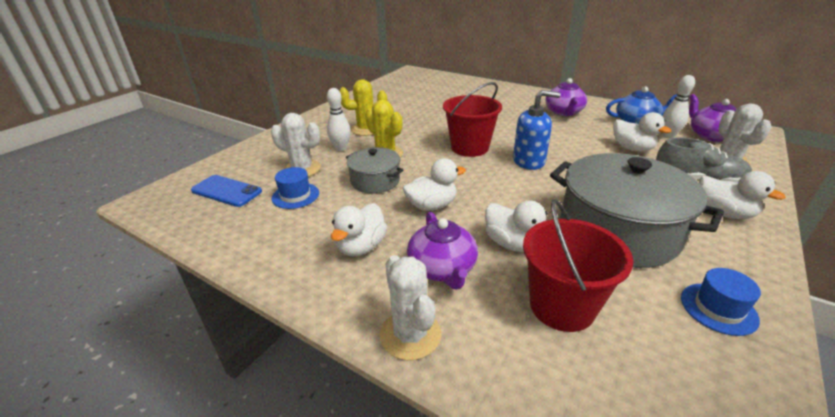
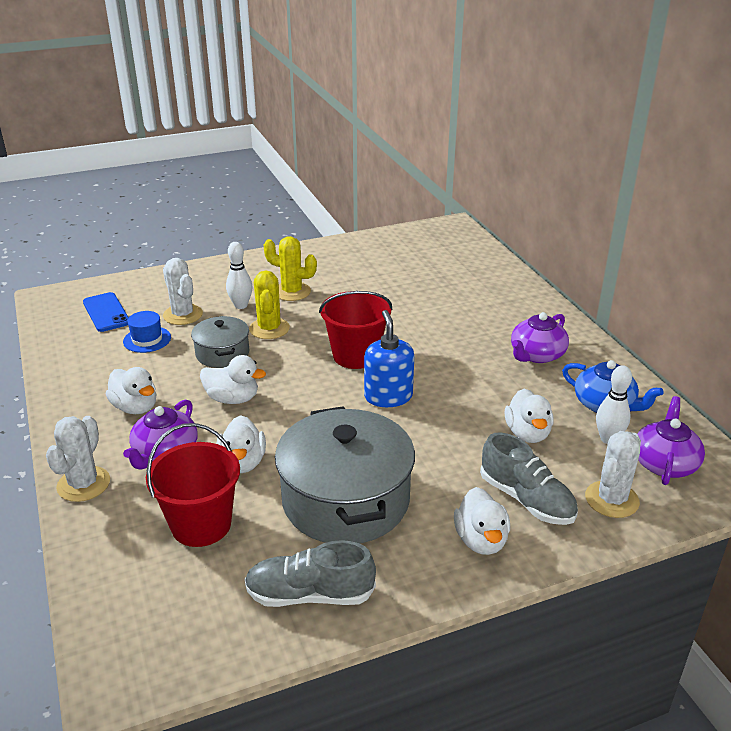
camera: 35 degrees right, 0 degrees up
(361, 247) = (135, 407): white duck -> white duck turned 105 degrees counterclockwise
(529, 161) = (388, 396): blue soap dispenser -> blue soap dispenser turned 135 degrees counterclockwise
(718, 308) = (310, 595): blue hat -> grey shoe

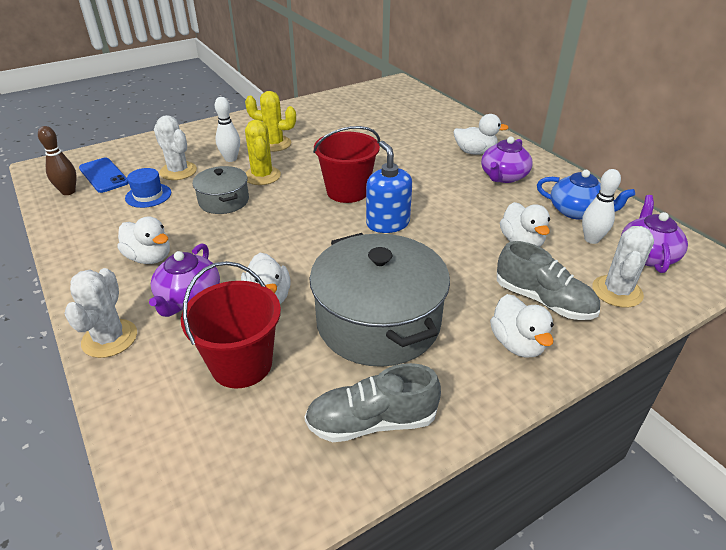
camera: 10 degrees left, 5 degrees up
(68, 327) = (68, 192): none -> brown bowling pin
(232, 399) = (243, 240): white duck -> white duck (475, 152)

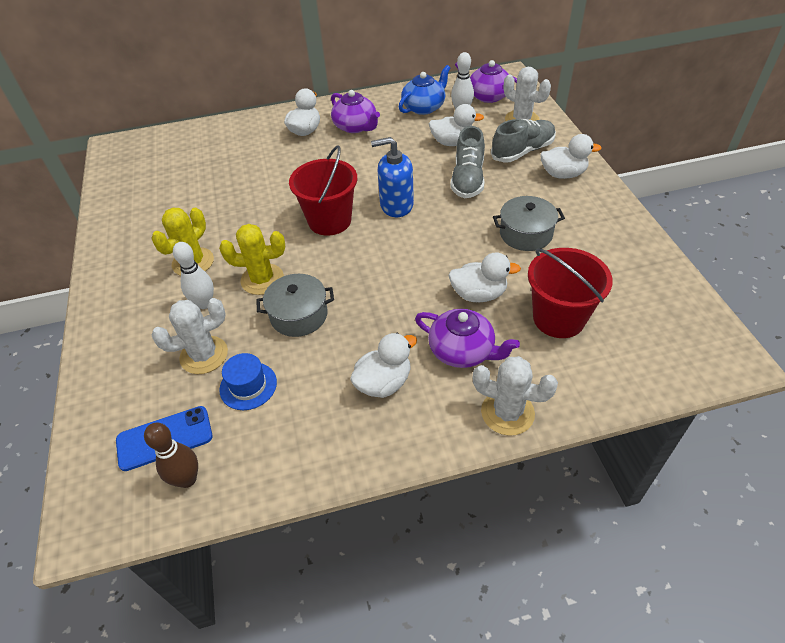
camera: 70 degrees left, 10 degrees up
(371, 422) = (625, 255): grey shoe -> grey shoe (468, 179)
(378, 322) = (525, 234): grey pot -> grey pot, size x0.53

